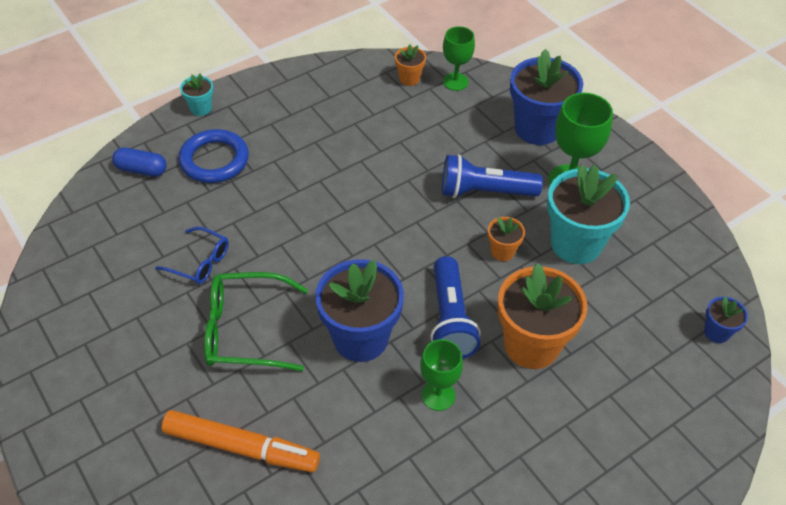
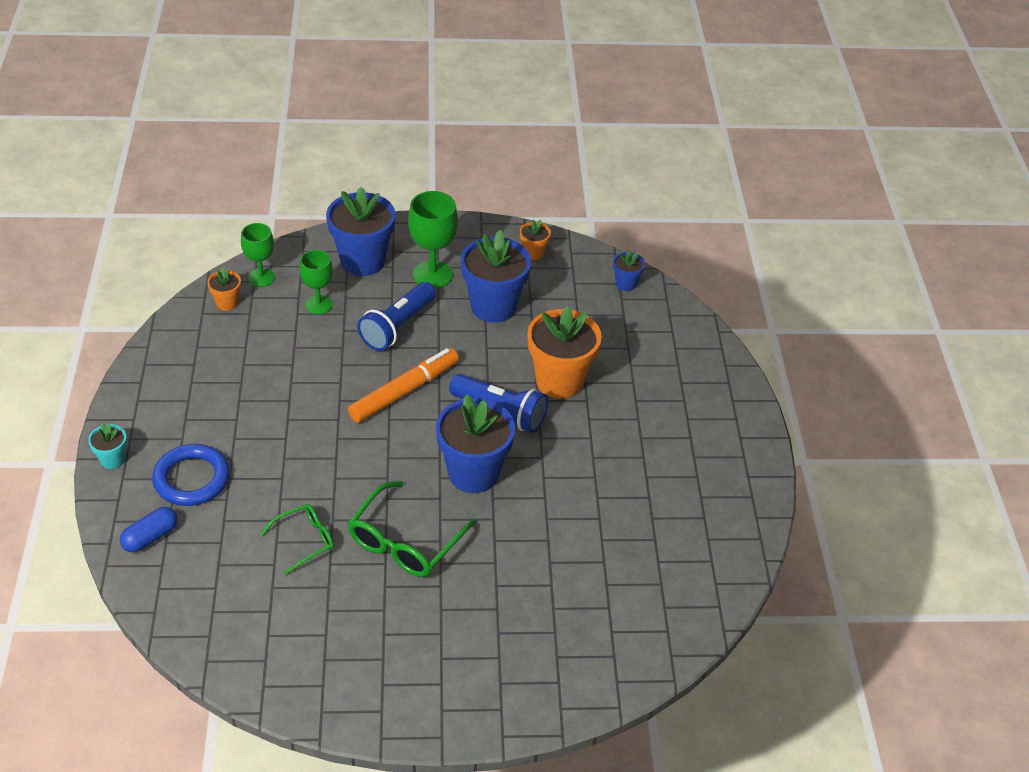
camera: 60 degrees left, 5 degrees down
(200, 262) = (305, 540): blue glasses -> green glasses
(241, 447) = (514, 593): orange marker -> orange marker (404, 391)
(438, 395) = (560, 454): green goblet -> green goblet (319, 305)
(502, 251) = (464, 349): orange flower pot -> orange flower pot (533, 253)
(576, 244) = (493, 306): turquoise flower pot -> blue flower pot

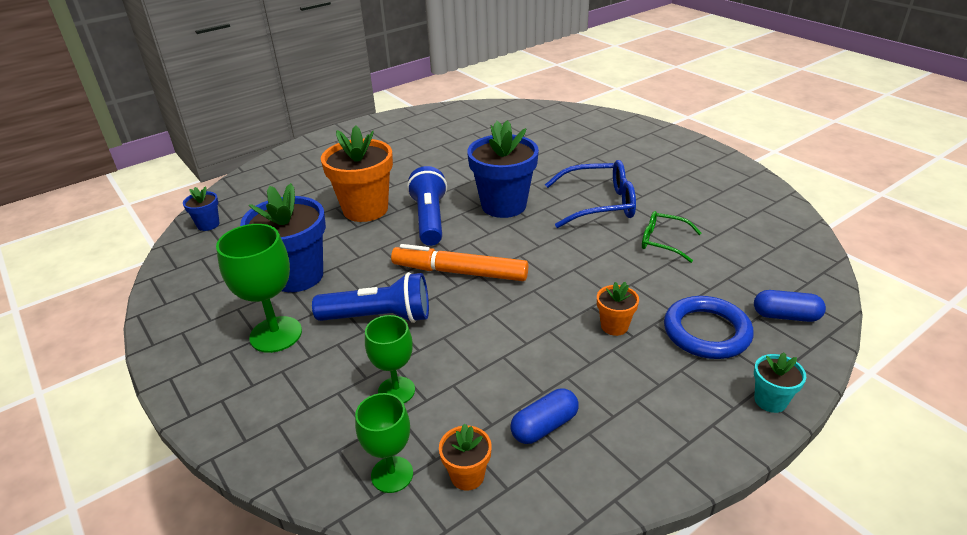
camera: 120 degrees left, 10 degrees down
(220, 349) = (544, 426): none -> blue capsule
(362, 261) = (288, 400): blue flower pot -> none
(405, 542) = (599, 204): green glasses -> blue glasses
(533, 253) = (191, 288): orange flower pot -> orange flower pot (614, 326)

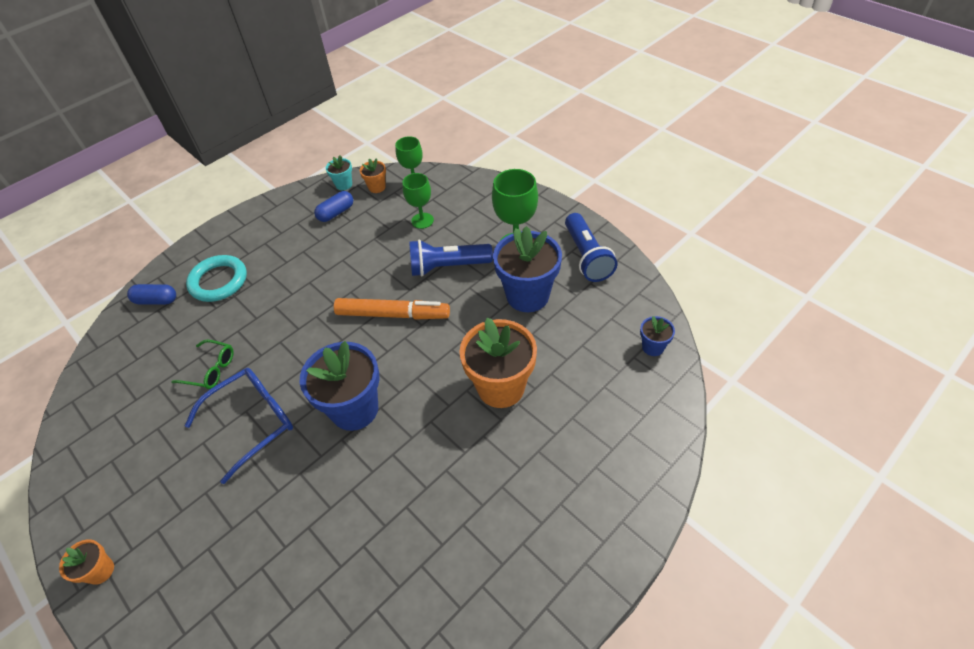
camera: 175 degrees right, 15 degrees up
(430, 219) = (429, 378): blue flashlight -> blue flashlight (586, 257)
(599, 204) = (253, 422): blue glasses -> blue glasses turned 150 degrees clockwise
(614, 326) = (280, 279): orange flower pot -> orange flower pot (100, 571)
(706, 332) = (218, 281): blue ring -> turquoise ring
(770, 400) = (205, 241): turquoise flower pot -> turquoise flower pot (344, 184)

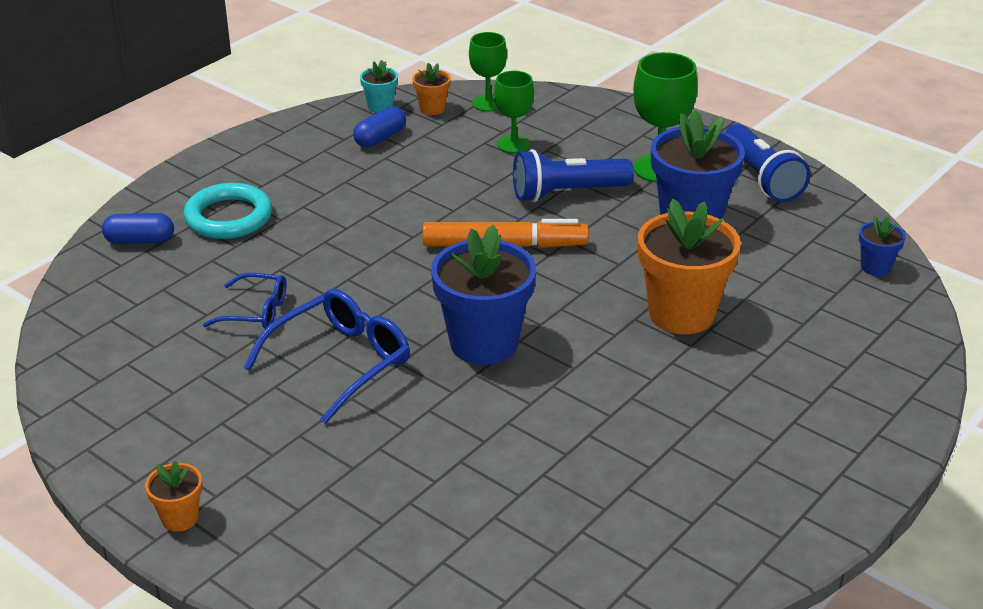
camera: 10 degrees left, 15 degrees down
(211, 370) = (256, 311): green glasses -> blue glasses

